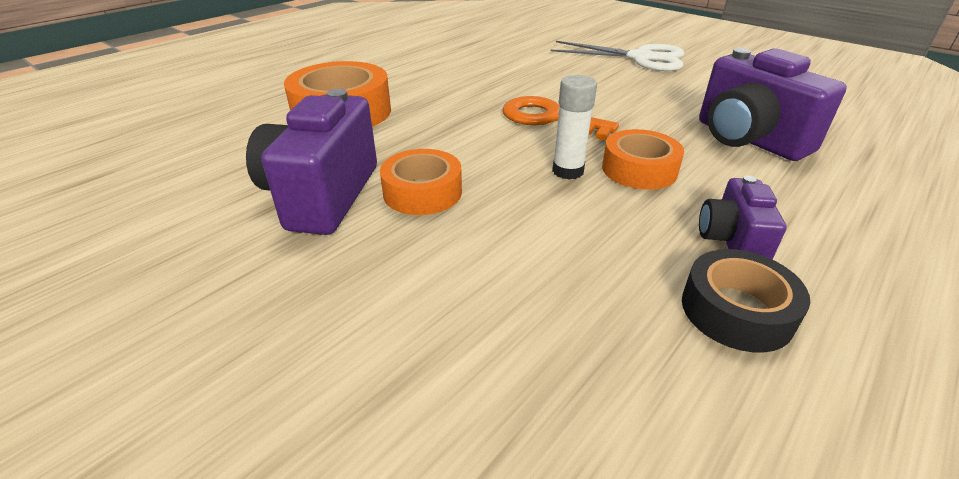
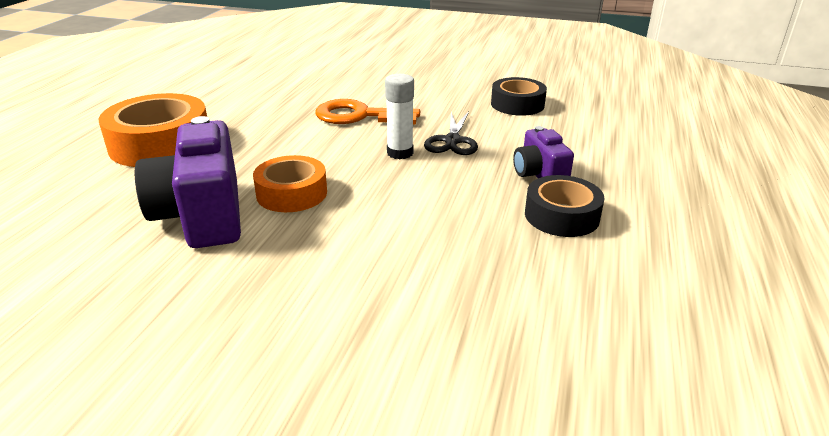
camera: 25 degrees left, 5 degrees down
(639, 169) = (452, 141): orange tape -> black scissors
(641, 58) = (405, 53): white scissors -> none
(748, 139) = (517, 104): purple camera -> black tape

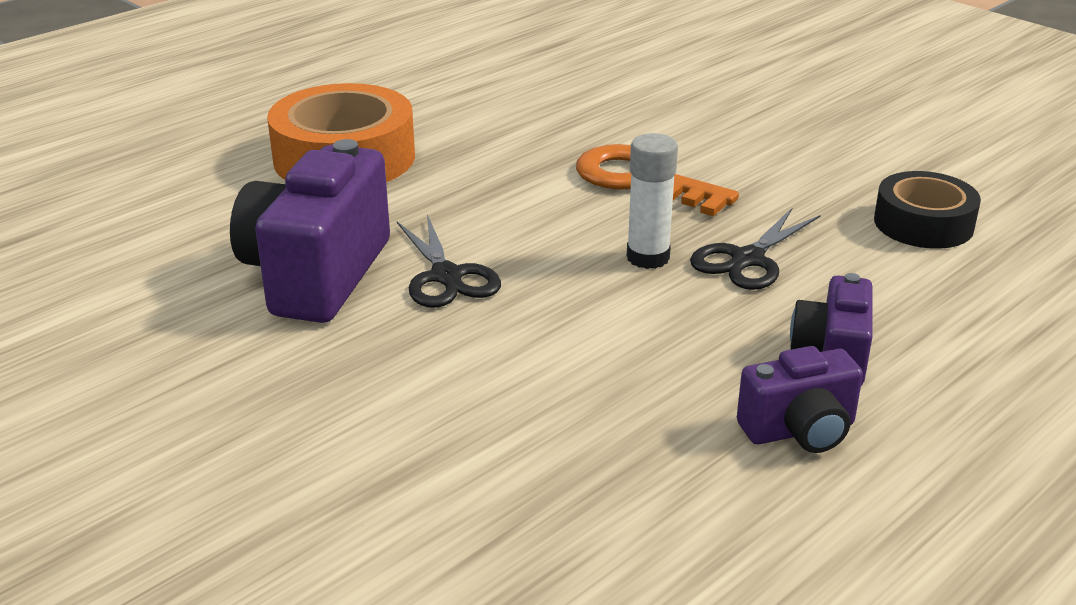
camera: 30 degrees right, 0 degrees up
(292, 193) = (447, 276): orange tape -> black scissors
(561, 216) = (799, 431): black tape -> purple camera

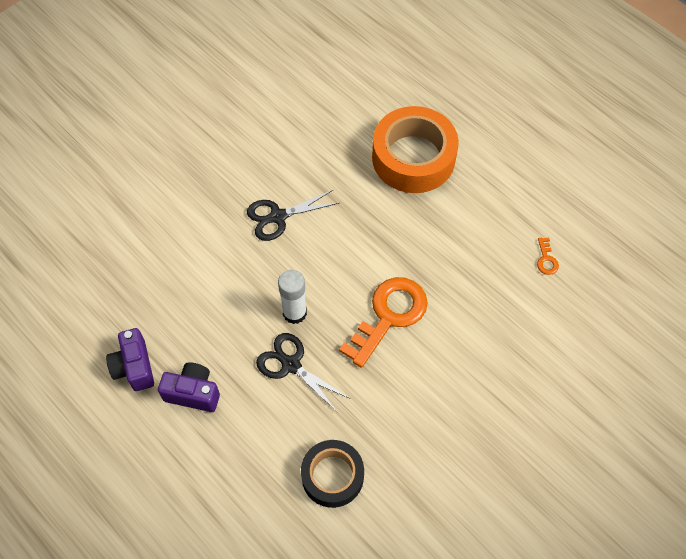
camera: 90 degrees right, 30 degrees up
(316, 275) = (281, 160): purple camera -> none
(540, 77) = (546, 259): none -> orange key

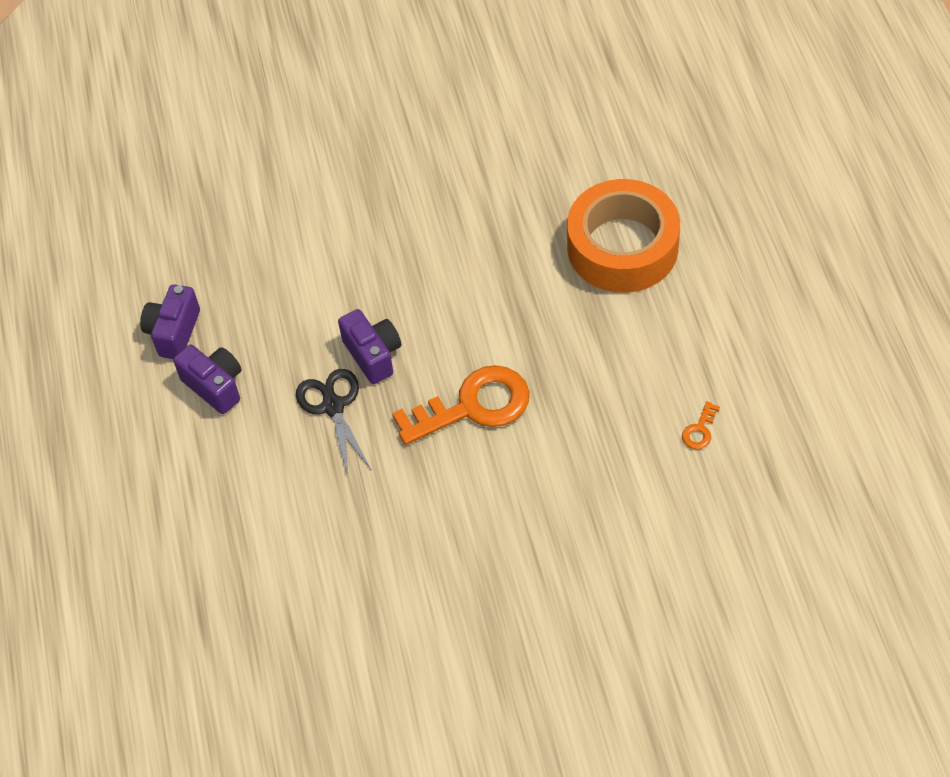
camera: 35 degrees right, 5 degrees down
(278, 217) = (423, 245): black scissors -> none
(294, 313) = (373, 355): white glue stick -> purple camera
(332, 476) = (300, 539): black tape -> none

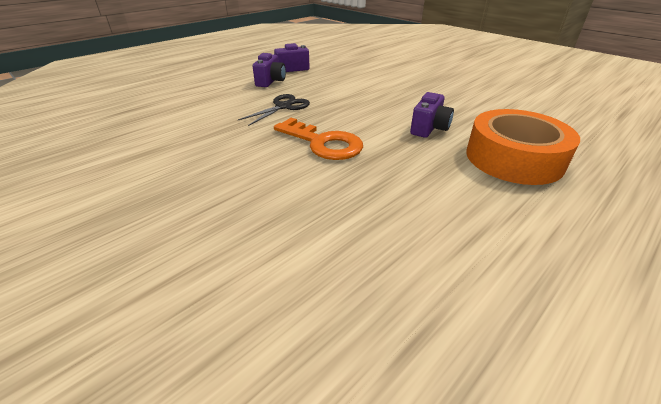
camera: 55 degrees right, 20 degrees down
(373, 355) = (327, 107): purple camera -> purple camera (429, 128)
(700, 430) = (410, 256): orange key -> none

